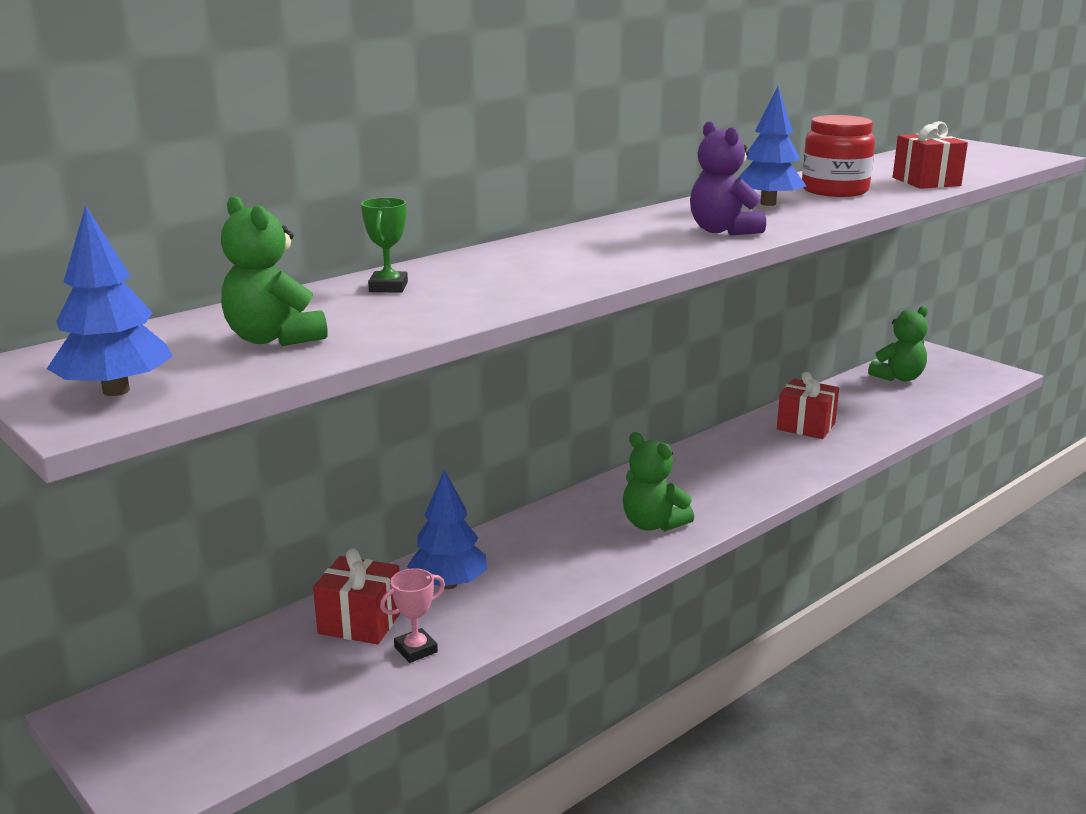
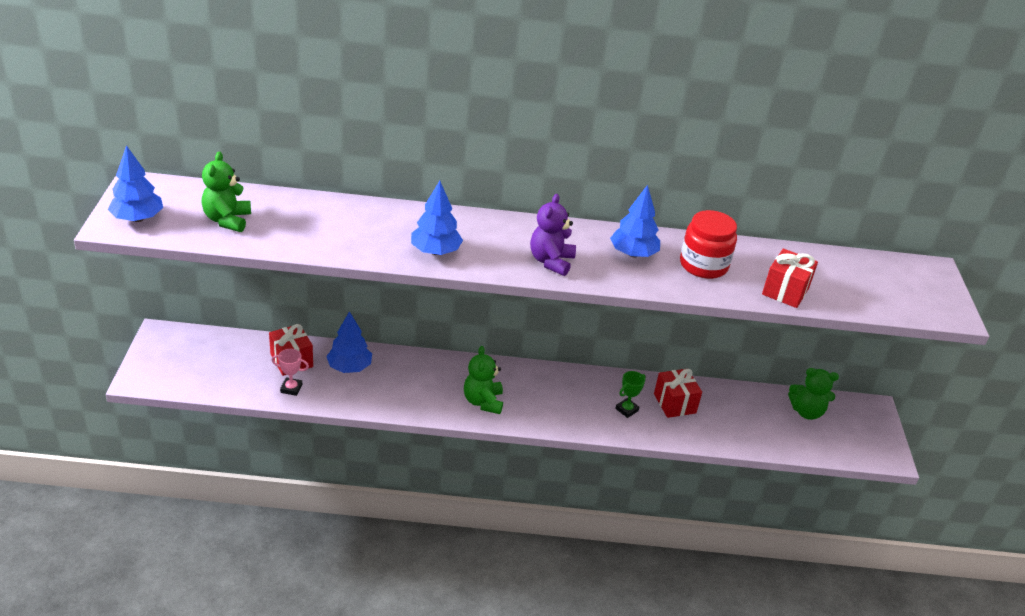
camera: 40 degrees right, 15 degrees up
(388, 287) = (323, 212): green trophy -> green trophy (627, 410)
(601, 265) = (435, 251): none -> blue tree

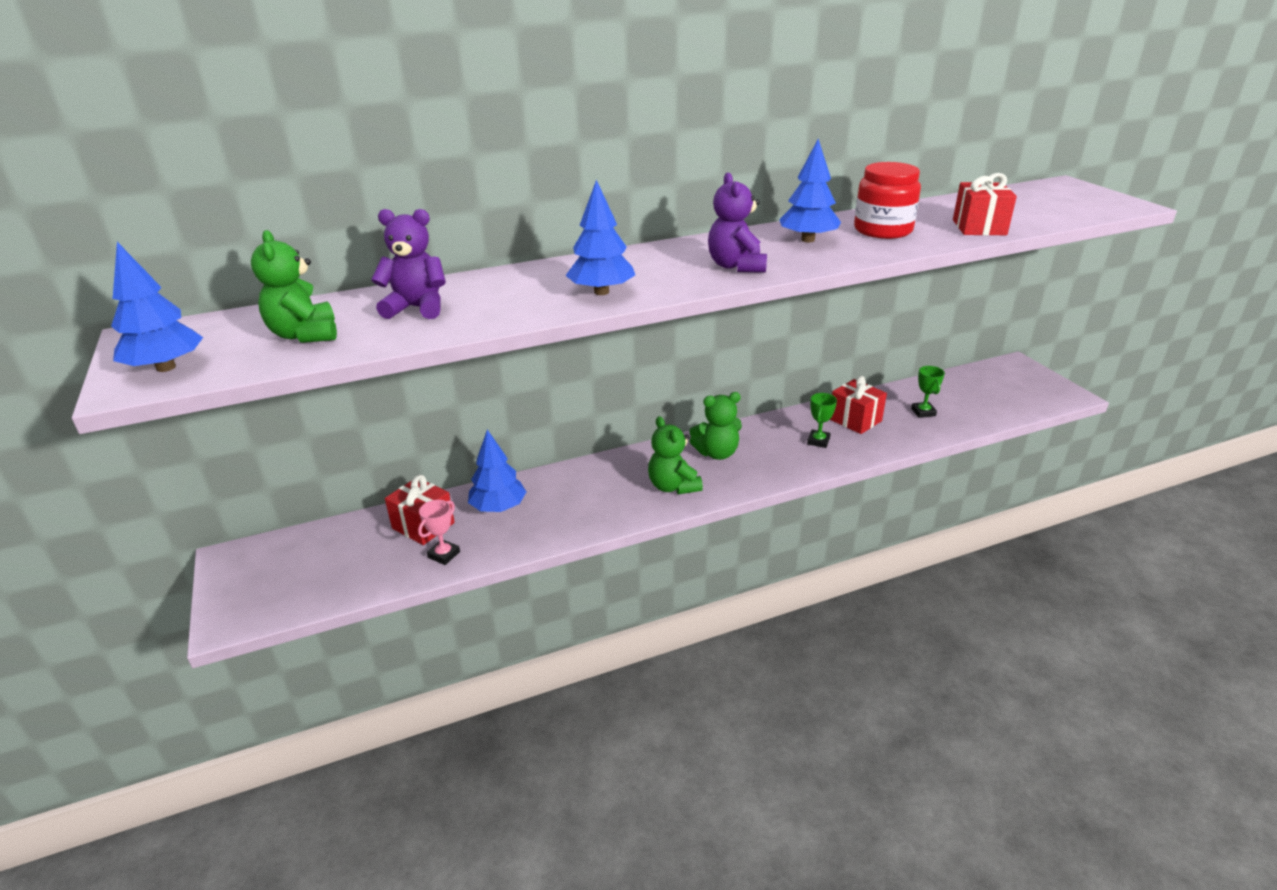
camera: 20 degrees left, 5 degrees down
(291, 388) = (444, 555): pink trophy -> pink trophy turned 45 degrees counterclockwise
(308, 221) = (417, 308): none -> purple teddy bear
(739, 419) = (923, 412): none -> green trophy
(806, 412) = (969, 386): green teddy bear -> green teddy bear (717, 453)

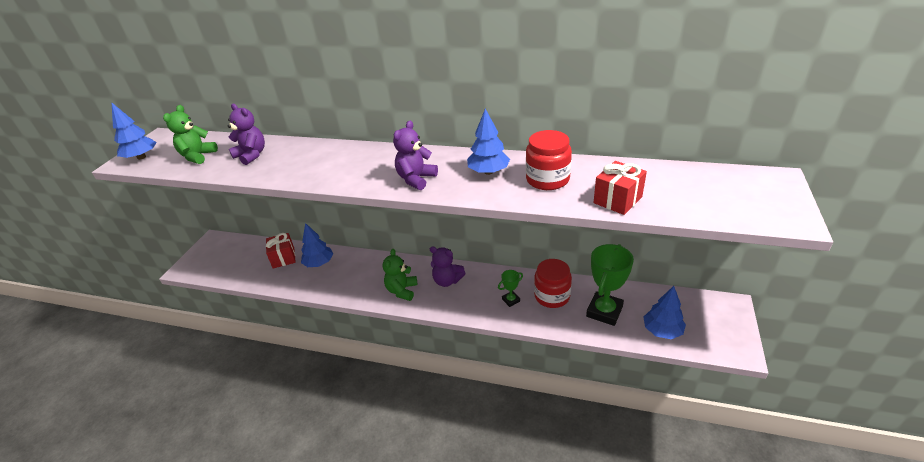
camera: 40 degrees right, 5 degrees up
(444, 555) = (274, 277): pink trophy -> none
(601, 292) = (329, 174): blue tree -> blue tree (662, 330)
(717, 453) = (447, 281): green teddy bear -> purple teddy bear
(855, 420) = (552, 296): red gift -> red jar
(923, 412) = (604, 311): green trophy -> green trophy, size x2.06

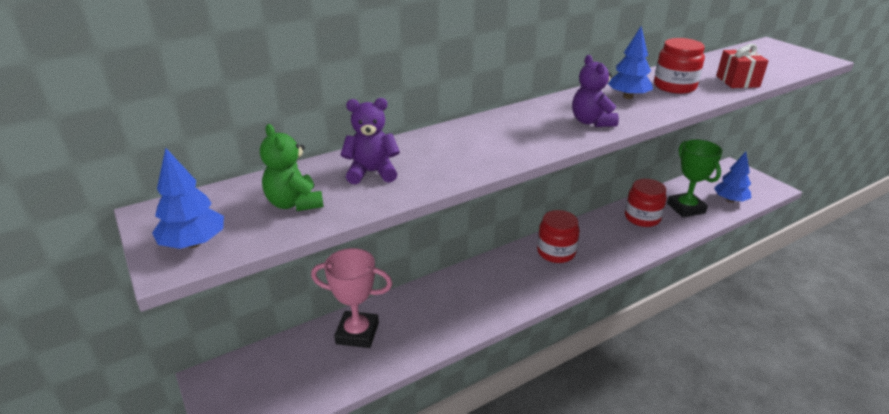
camera: 50 degrees left, 5 degrees down
(283, 258) = (357, 333): red gift -> pink trophy
(319, 263) = (410, 312): blue tree -> none
(402, 290) = (535, 282): green teddy bear -> none
(447, 281) = (556, 252): purple teddy bear -> red jar
(511, 300) = (623, 236): green trophy -> none

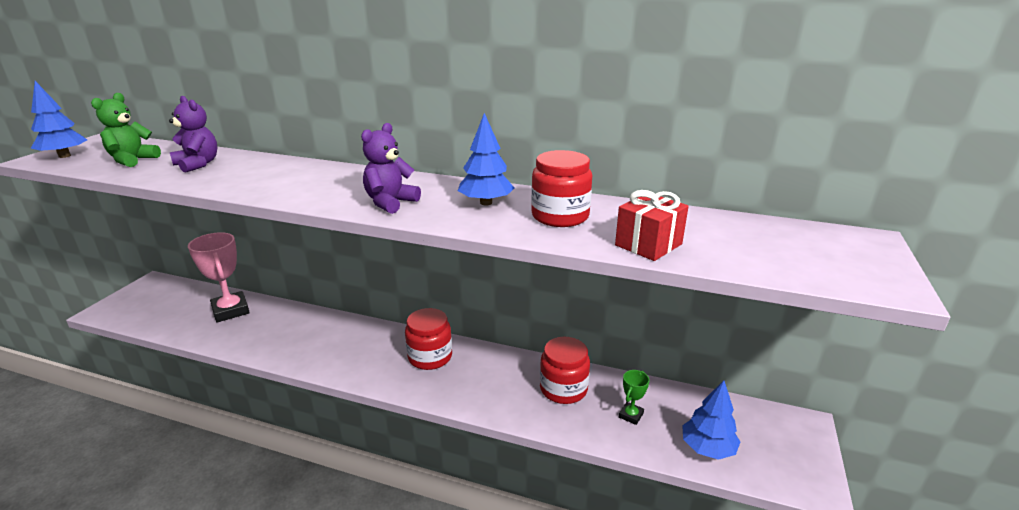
camera: 50 degrees right, 5 degrees down
(685, 208) = (631, 415): green trophy -> green trophy, size x0.48

